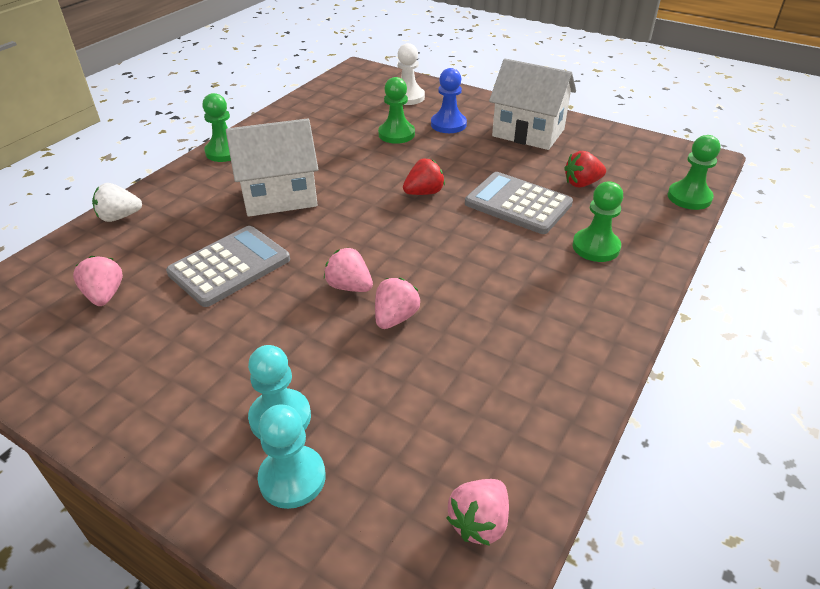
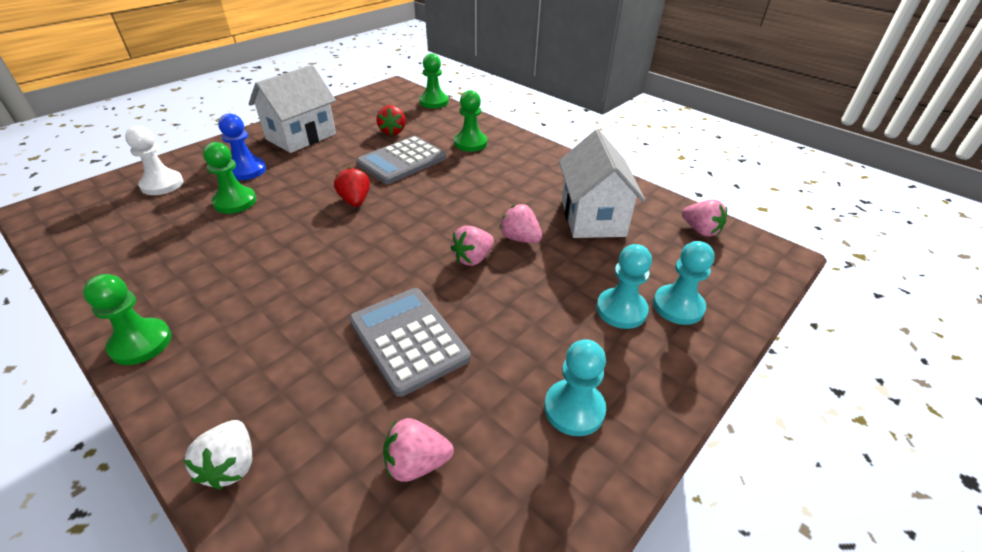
camera: 80 degrees left, 0 degrees up
(142, 382) = (574, 409): none -> turquoise pawn
(279, 196) = (295, 294): white house -> white house (592, 217)

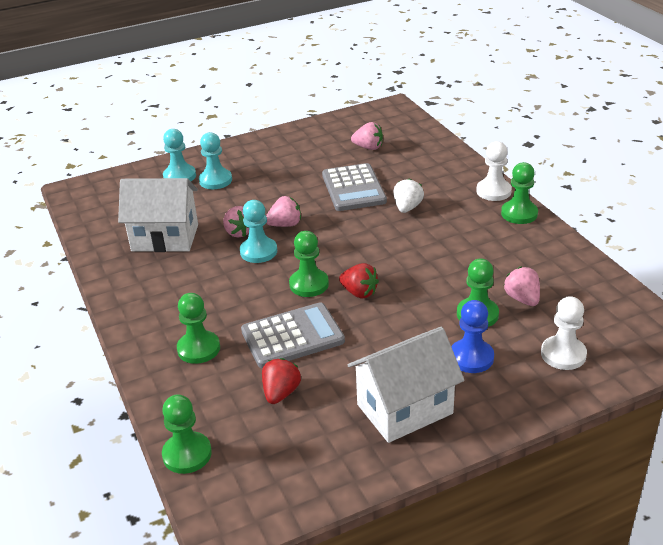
camera: 155 degrees left, 5 degrees down
(169, 385) = (493, 191): none -> white pawn
(231, 465) = (453, 159): white strawberry -> white strawberry (407, 208)
(355, 201) = (359, 293): red strawberry -> red strawberry turned 60 degrees counterclockwise
(408, 200) = (309, 284): none -> green pawn
(574, 409) = (284, 150): turquoise pawn -> turquoise pawn (258, 251)
(592, 217) = (165, 238): white house -> white house turned 75 degrees clockwise
(700, 230) = (97, 213): pink strawberry -> pink strawberry (522, 299)

